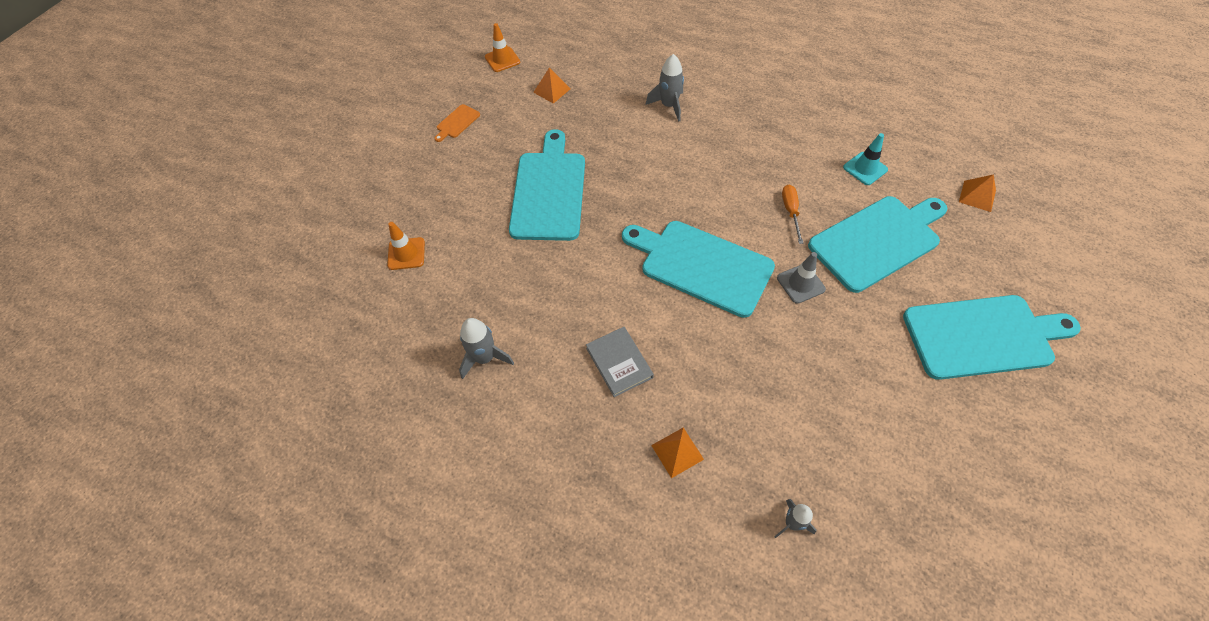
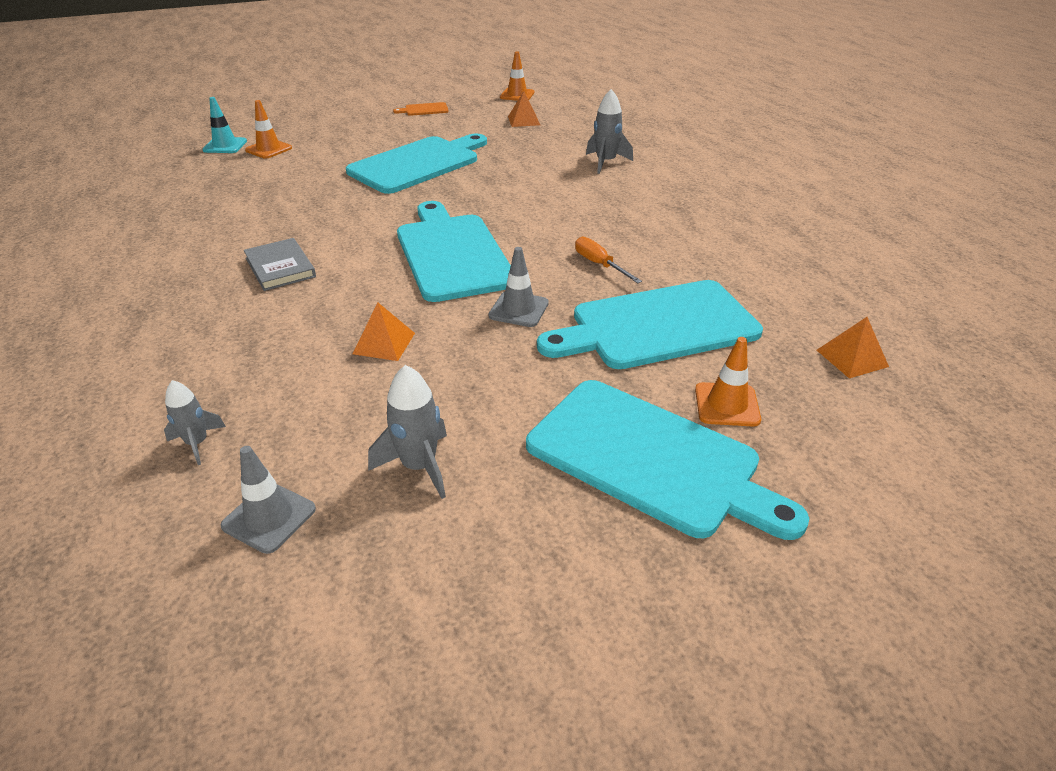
camera: 40 degrees right, 20 degrees down
(485, 358) = (207, 216): grey rocket -> grey rocket (419, 466)
(619, 362) = (280, 267): grey book -> grey book turned 45 degrees counterclockwise
(677, 452) = (213, 338): orange pyramid -> orange pyramid (384, 343)
(790, 211) = (599, 264): orange screwdriver -> orange screwdriver turned 75 degrees counterclockwise
(865, 168) = (737, 276): turquoise traffic cone -> turquoise traffic cone (225, 146)
(878, 241) = (657, 326): turquoise cutting board -> turquoise cutting board turned 150 degrees clockwise
(892, 526) = (269, 517): none -> grey traffic cone
(969, 273) = (727, 405): none -> orange traffic cone

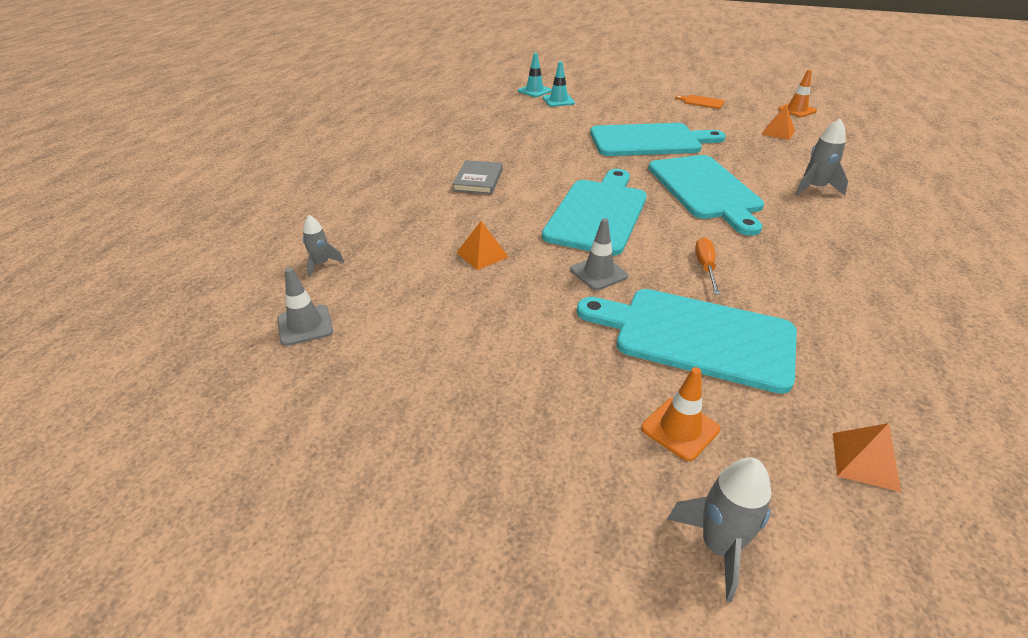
camera: 40 degrees right, 0 degrees up
(268, 149) = (558, 101): orange traffic cone -> turquoise traffic cone
(419, 466) = (411, 343): grey rocket -> grey rocket (719, 547)
(650, 459) = (564, 431): turquoise cutting board -> turquoise cutting board (705, 190)

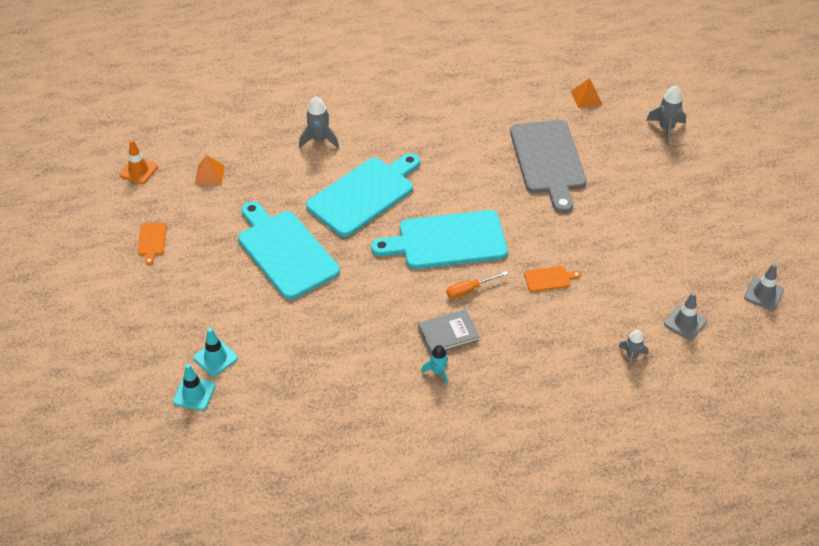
camera: 120 degrees left, 10 degrees up
(445, 165) = (438, 372): none -> turquoise rocket
(482, 254) = (549, 279): orange pyramid -> orange cutting board
(598, 273) = (522, 216): grey traffic cone -> grey traffic cone (764, 294)
(680, 429) = (618, 151): orange traffic cone -> none
(696, 336) = (548, 161): turquoise cutting board -> grey cutting board
(705, 267) = (476, 171): orange screwdriver -> orange screwdriver (469, 290)

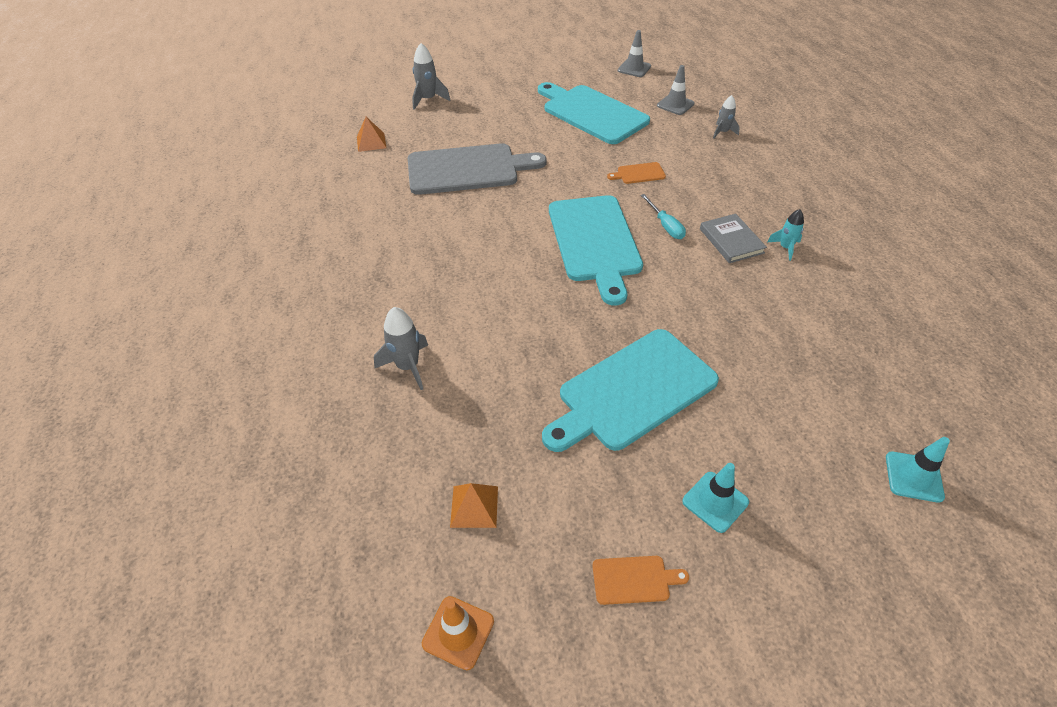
camera: 90 degrees left, 0 degrees up
(215, 358) = (843, 457): turquoise traffic cone -> turquoise traffic cone (715, 502)
(364, 194) = (520, 314): turquoise cutting board -> turquoise cutting board (592, 113)
(469, 290) = (665, 226): orange screwdriver -> turquoise screwdriver
(549, 279) = (639, 173): orange cutting board -> orange cutting board turned 90 degrees counterclockwise

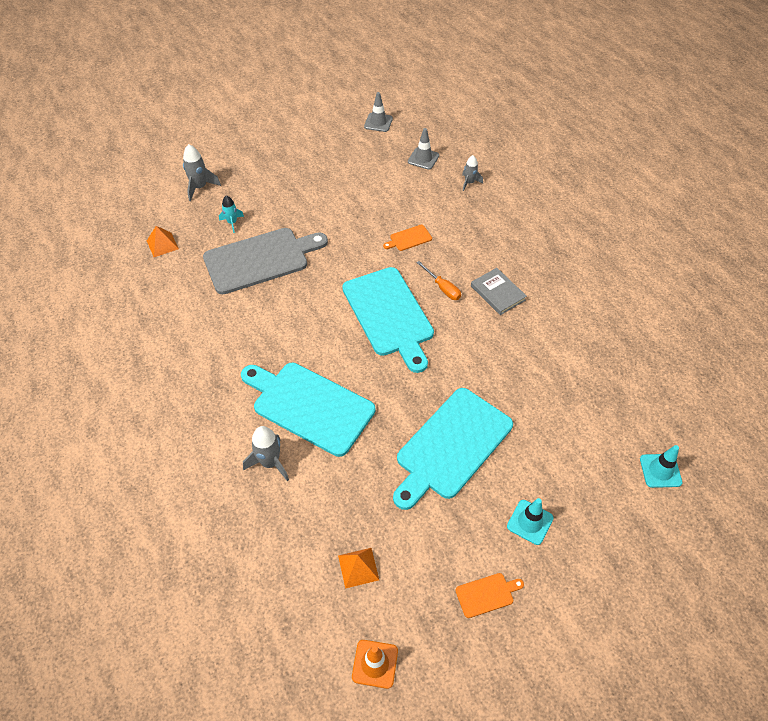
camera: 15 degrees left, 5 degrees up
(592, 113) = (353, 179): turquoise cutting board -> turquoise cutting board (309, 406)
(665, 226) = (442, 288): turquoise screwdriver -> orange screwdriver
(785, 248) = (540, 292): turquoise rocket -> turquoise rocket (232, 223)

